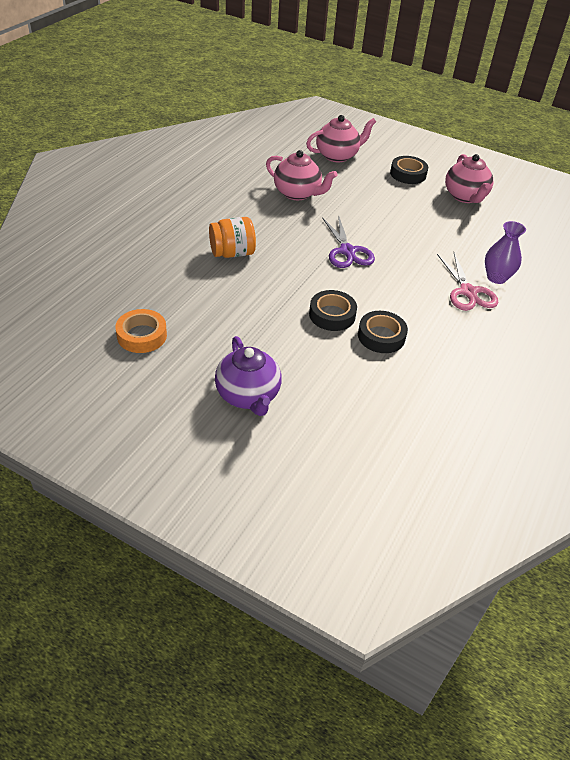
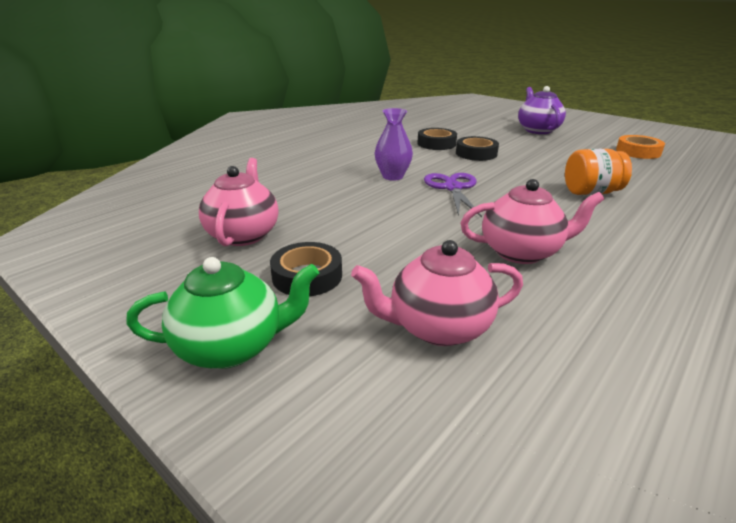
camera: 165 degrees left, 15 degrees down
(297, 193) = (521, 252): pink teapot -> pink teapot turned 135 degrees clockwise
(414, 146) = (232, 347): none -> green teapot
(468, 292) = (341, 159): pink scissors -> none
(496, 277) = (302, 165): purple vase -> purple vase (392, 176)

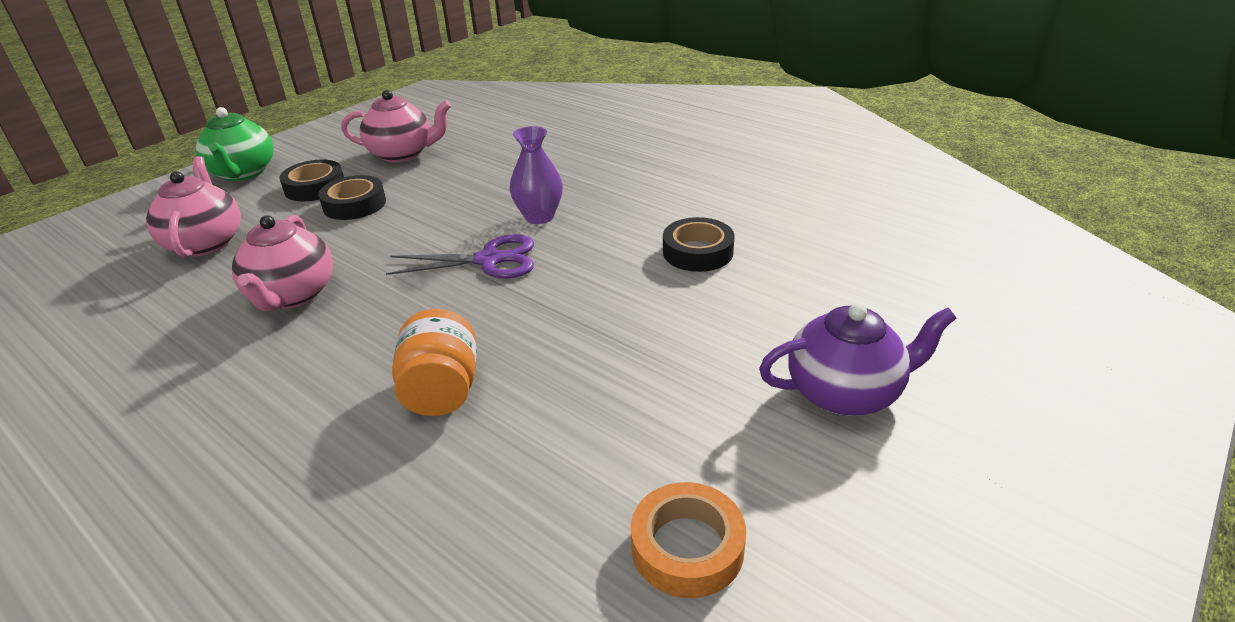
camera: 90 degrees right, 5 degrees up
(476, 153) = (646, 289): black tape -> black tape (354, 204)

